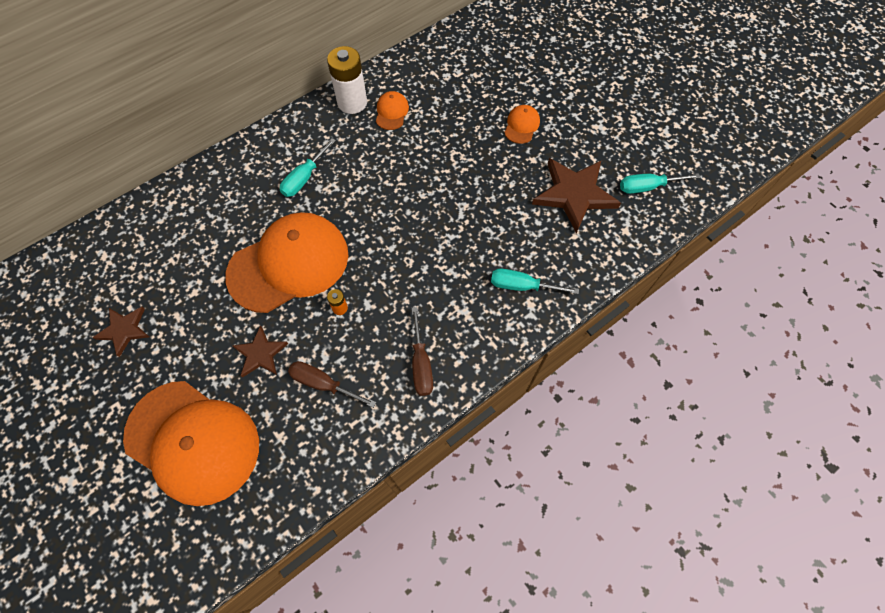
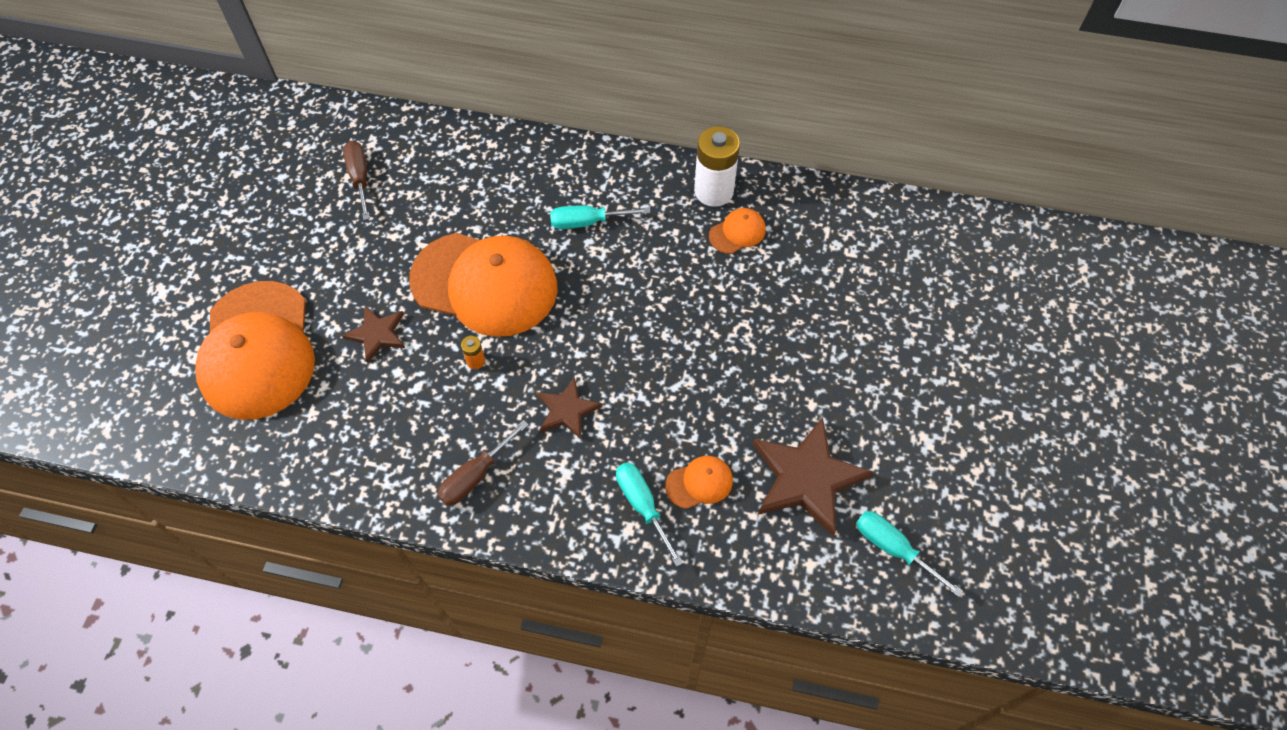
camera: 50 degrees right, 5 degrees down
(124, 330) = (316, 217): brown star -> brown star (567, 410)
(323, 384) = (388, 408): brown screwdriver -> brown screwdriver (360, 178)
(521, 125) = (845, 362): orange cap -> orange cap (699, 483)

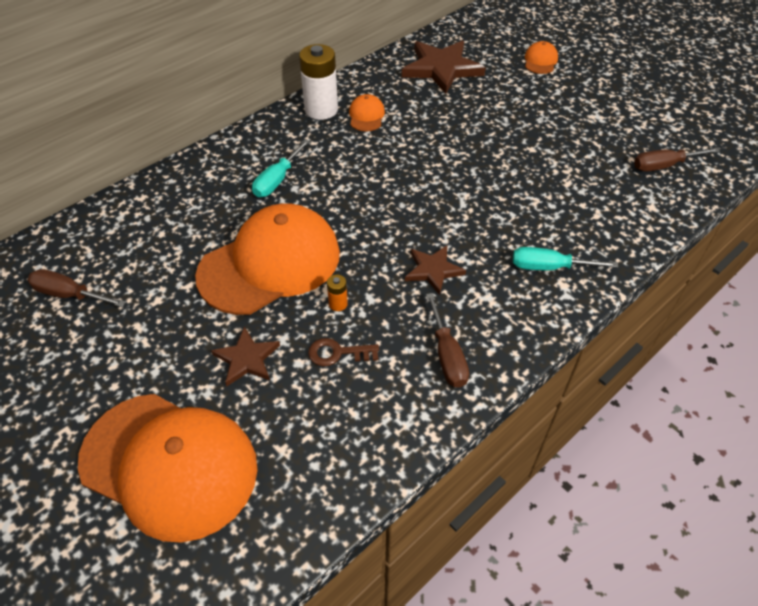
camera: 55 degrees left, 10 degrees down
(424, 393) = (338, 353): none -> brown key
(699, 483) = (552, 229): orange cap -> orange cap (540, 61)
(806, 478) = (586, 177): brown star -> brown star (441, 69)
(893, 549) = (664, 166): turquoise screwdriver -> brown screwdriver

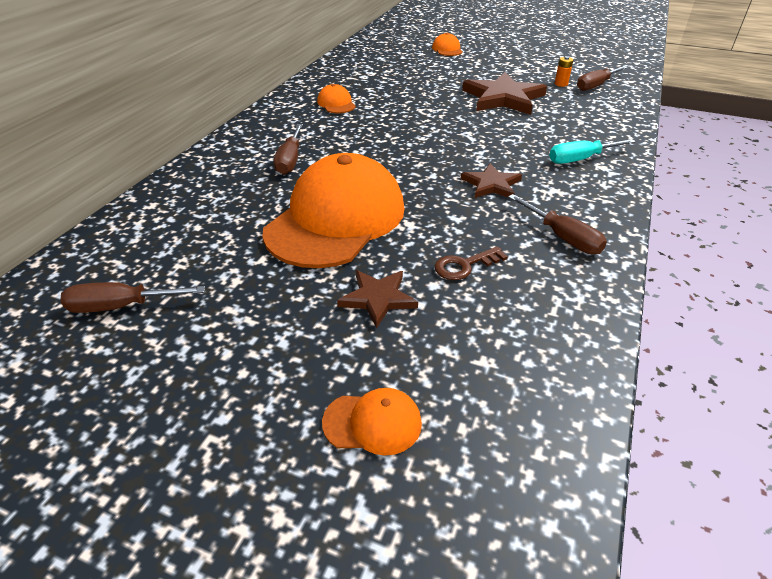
camera: 25 degrees left, 10 degrees down
(169, 464) = (373, 423): orange cap -> orange cap, size x0.41
(277, 180) = (290, 160): turquoise screwdriver -> brown screwdriver
(321, 110) = (291, 108): white battery -> none
(338, 304) = (430, 230): orange battery -> orange battery (561, 84)
(441, 69) = (374, 66): brown star -> brown star (503, 98)

